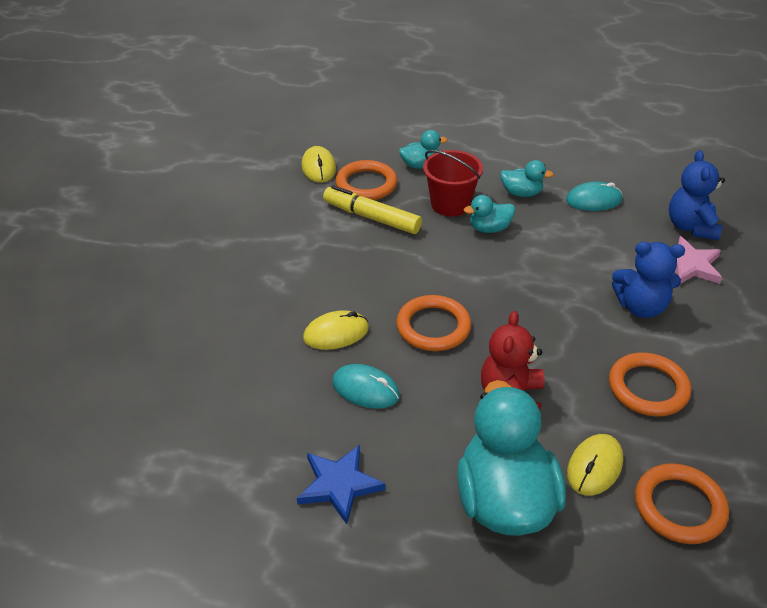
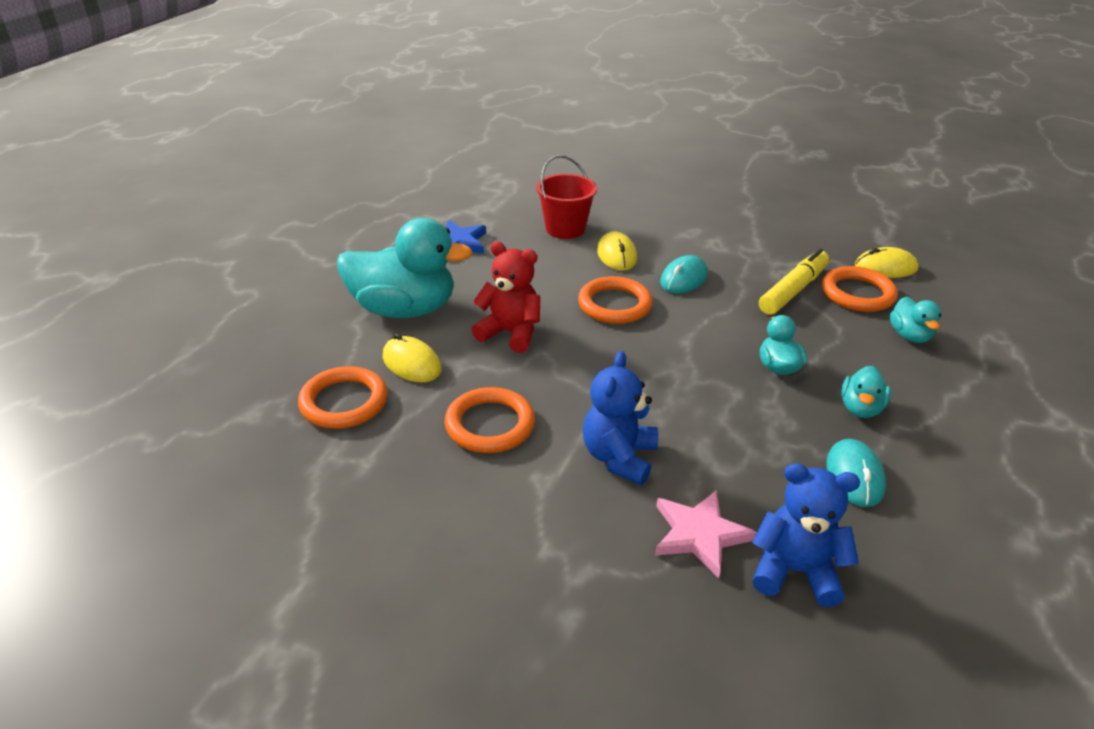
camera: 100 degrees right, 5 degrees down
(365, 389) = (546, 262): turquoise mouse -> turquoise mouse (683, 278)
(450, 204) = (825, 346): red bucket -> red bucket (565, 229)

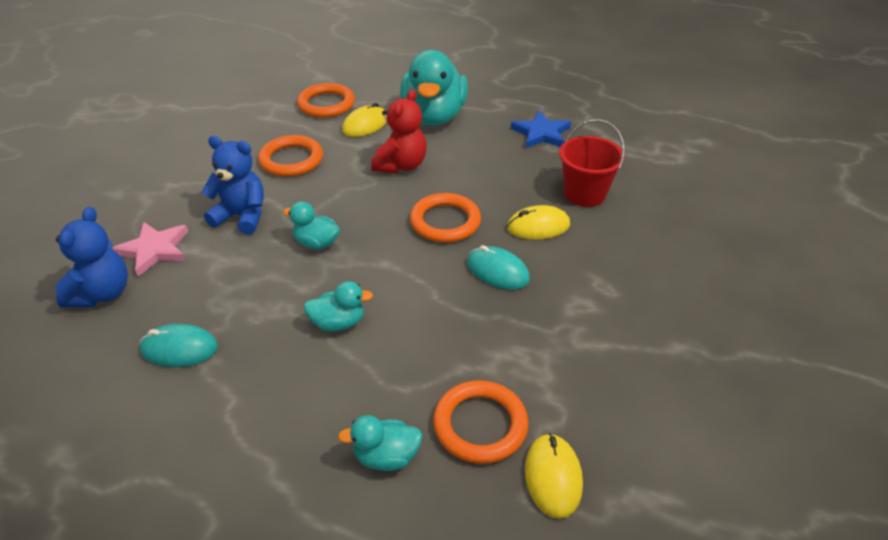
camera: 90 degrees right, 5 degrees up
(793, 290) = (482, 360): yellow marker -> none
(860, 408) = (265, 374): turquoise duck -> turquoise duck (316, 243)

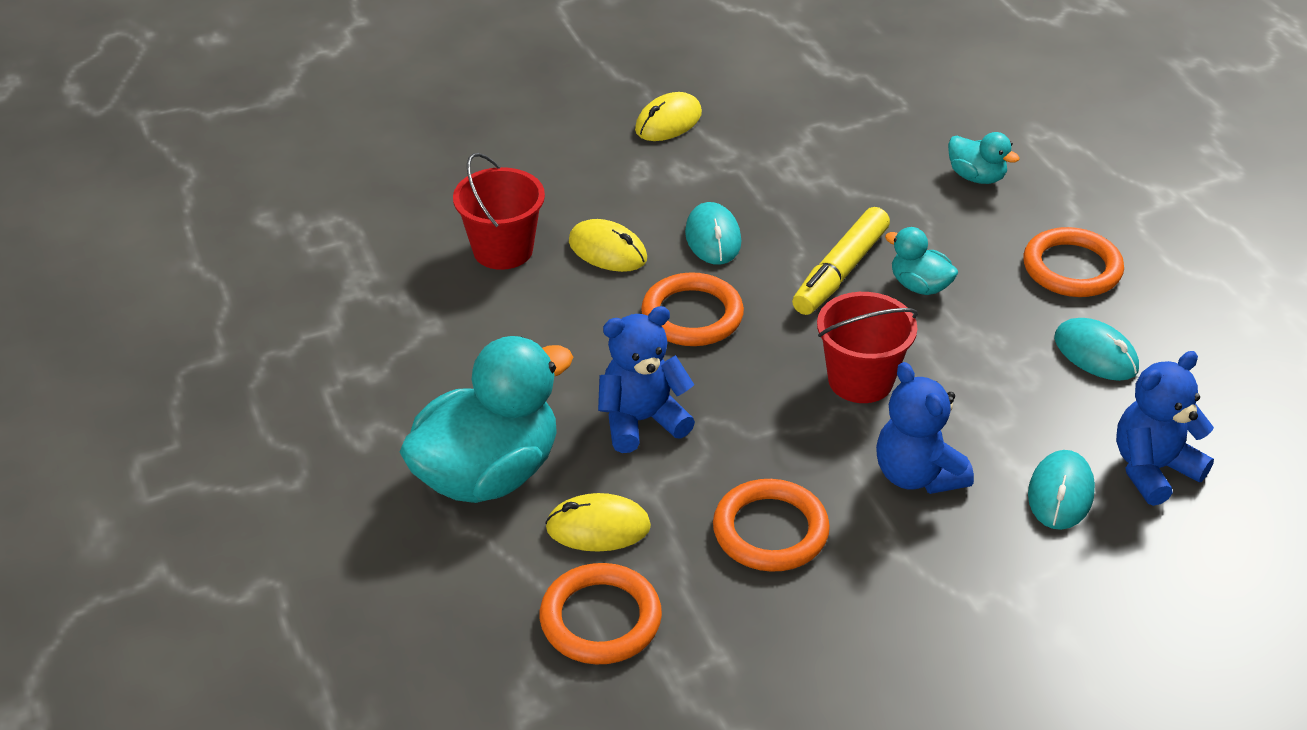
camera: 135 degrees left, 0 degrees up
(154, 250) = (1060, 493): pink star -> turquoise mouse
(316, 243) = (860, 380): turquoise duck -> red bucket
(397, 300) = (840, 271): none -> yellow marker
(401, 165) = (642, 421): red teddy bear -> blue teddy bear
(480, 425) = (883, 154): orange ring -> orange ring (1072, 268)
(541, 133) = (407, 349): blue star -> none
(553, 477) = (869, 105): yellow mouse -> yellow mouse (668, 122)

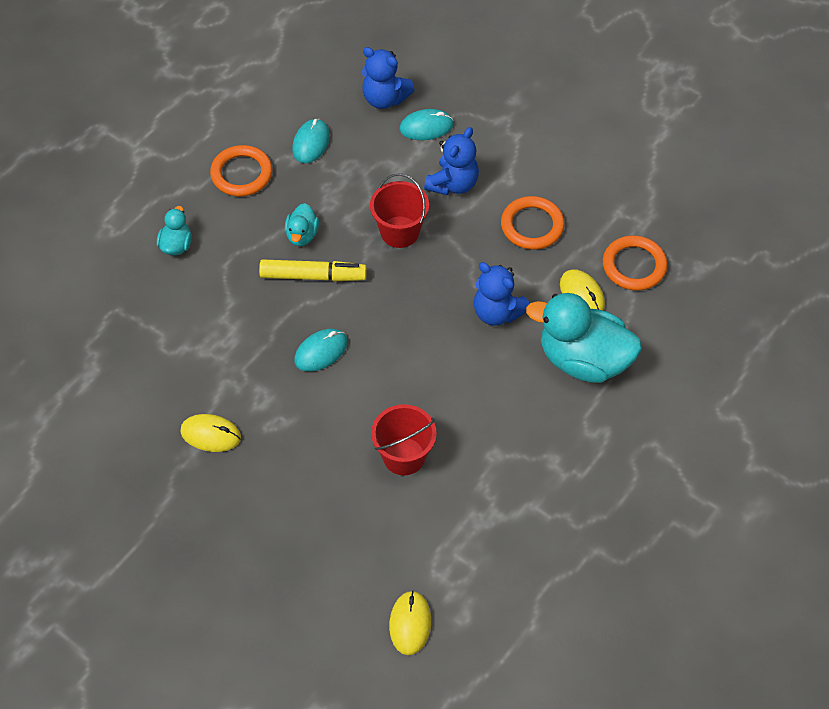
camera: 120 degrees left, 15 degrees up
(607, 250) = (368, 400): yellow mouse -> yellow mouse (410, 624)
(692, 315) = (398, 329): orange ring -> none

